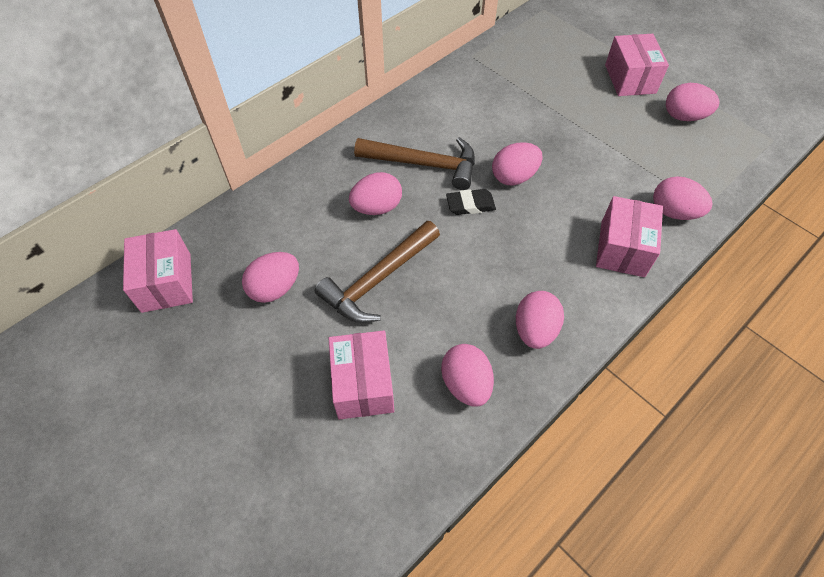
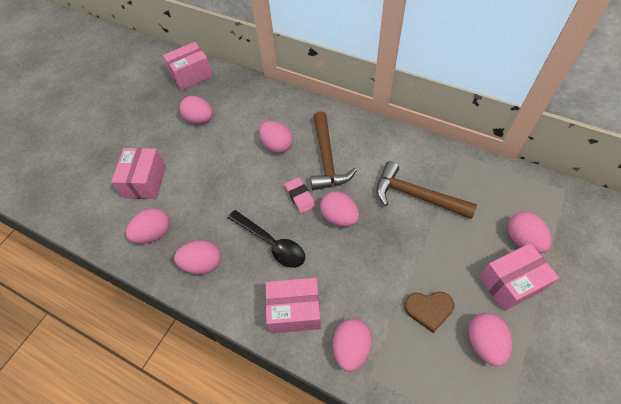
camera: 75 degrees right, 0 degrees up
(363, 384) = (145, 181): pink box -> pink box turned 60 degrees counterclockwise
(378, 280) = (219, 165): brown hammer -> brown hammer (416, 195)
(470, 204) = (300, 197): black eraser -> pink eraser
(528, 249) = (271, 243): none -> black spoon
(588, 54) = (522, 240): none -> pink egg
(644, 141) = (428, 310): none -> brown heart

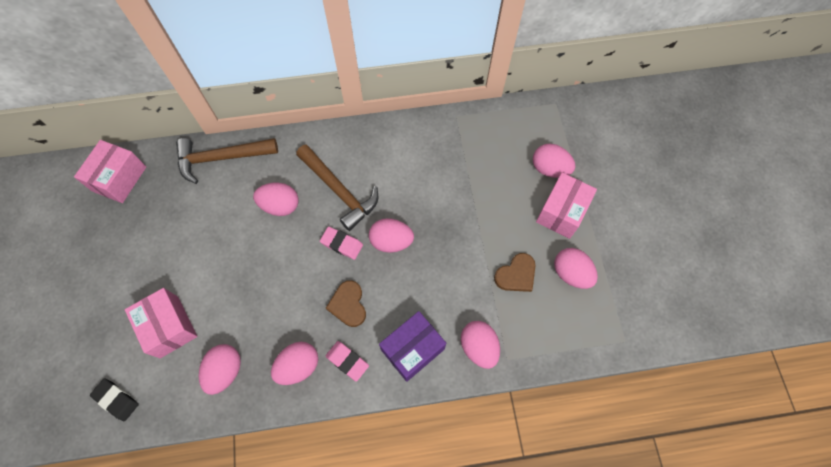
camera: 40 degrees left, 10 degrees up
(79, 207) = (116, 400): none -> black eraser
(200, 120) = (173, 225): pink egg -> none
(239, 285) = (347, 361): none -> pink eraser
(271, 243) = (348, 305): black spoon -> brown heart
(295, 311) = (412, 349): pink box -> purple box
(416, 195) = (443, 180): brown hammer -> brown hammer (221, 158)

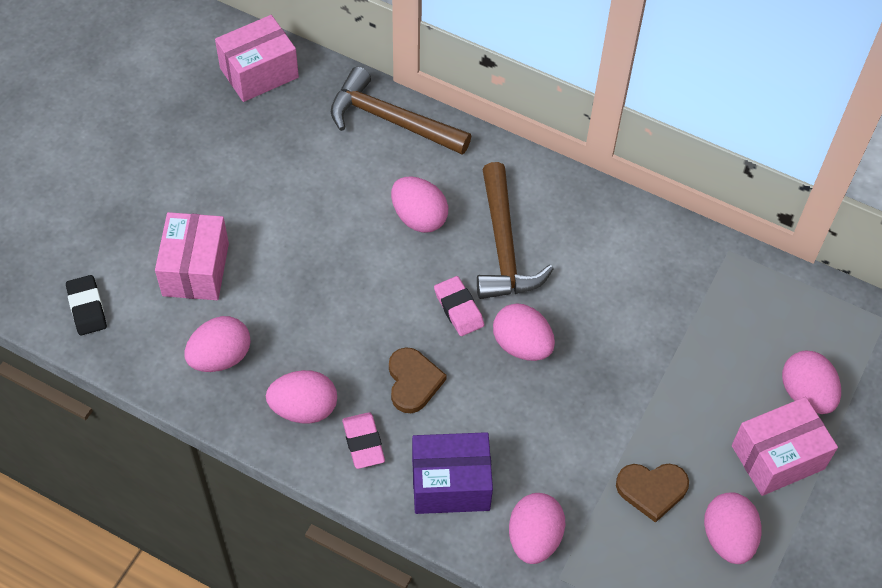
camera: 35 degrees right, 10 degrees down
(348, 305) = (413, 382): brown heart -> brown heart turned 150 degrees clockwise

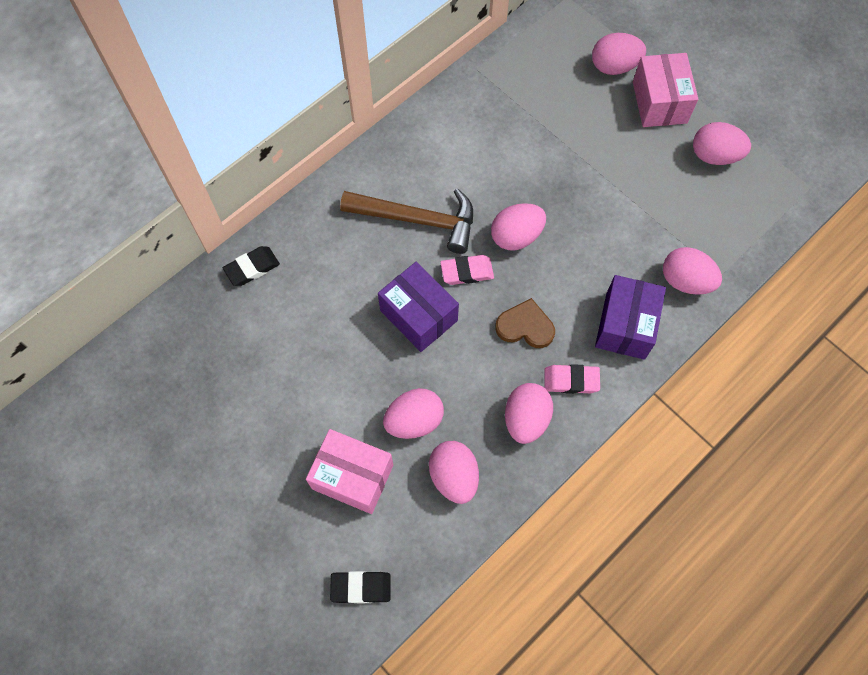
camera: 70 degrees left, 10 degrees up
(259, 73) = (147, 365): pink box -> none
(390, 120) = (252, 268): brown hammer -> black eraser
(390, 278) = (418, 315): none -> purple box
(419, 218) = (365, 275): pink egg -> pink egg (414, 421)
(652, 490) = (665, 190): brown heart -> none

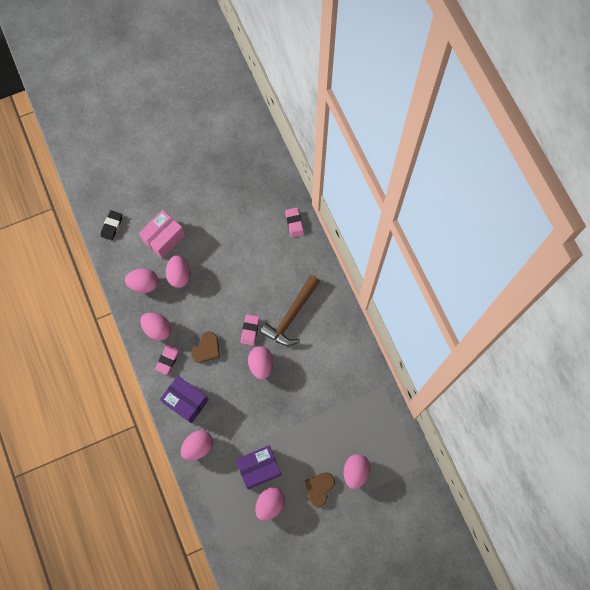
camera: 110 degrees right, 5 degrees up
(252, 268) = (294, 223): black eraser -> pink eraser
(418, 315) = (234, 297): purple box -> purple box (259, 468)
(659, 102) = (319, 488): pink box -> brown heart

